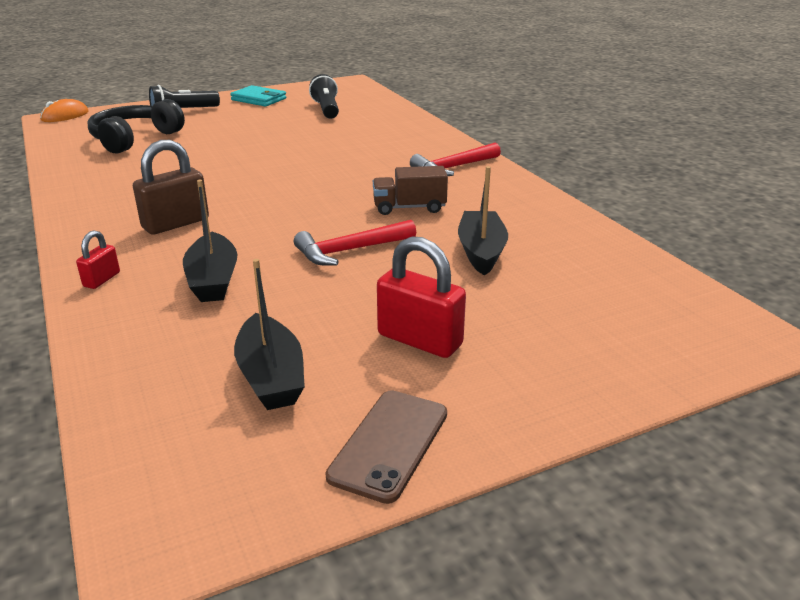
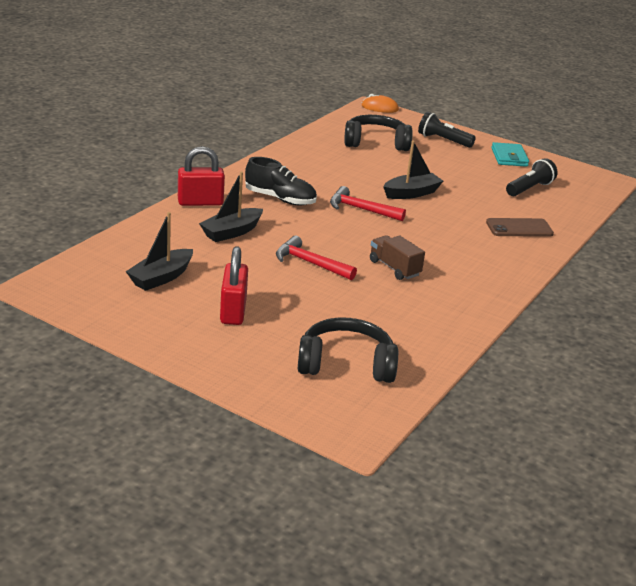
camera: 55 degrees right, 0 degrees up
(102, 279) = (200, 202): red padlock -> red padlock, size x1.87
(175, 224) = (280, 199): brown padlock -> black shoe
(389, 444) = (137, 324): brown phone -> brown phone (519, 228)
(453, 168) = (486, 269): red hammer -> red hammer (361, 209)
(481, 251) = (360, 309): black boat -> black boat (411, 193)
(597, 296) = (346, 364): none -> black headphones

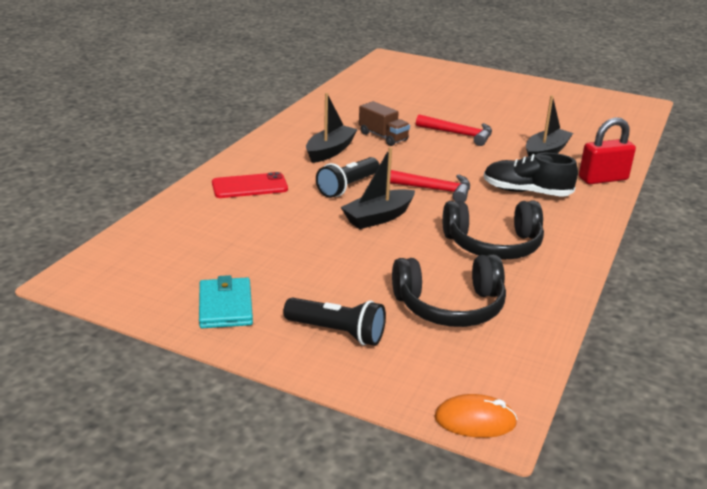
camera: 175 degrees right, 0 degrees up
(161, 277) = (567, 115): black boat -> black boat (330, 151)
(233, 311) = (496, 100): red padlock -> none
(346, 364) = (404, 81): black headphones -> black headphones (493, 245)
(519, 228) = (249, 186): brown phone -> red phone
(529, 189) = (215, 245): black flashlight -> black flashlight (348, 187)

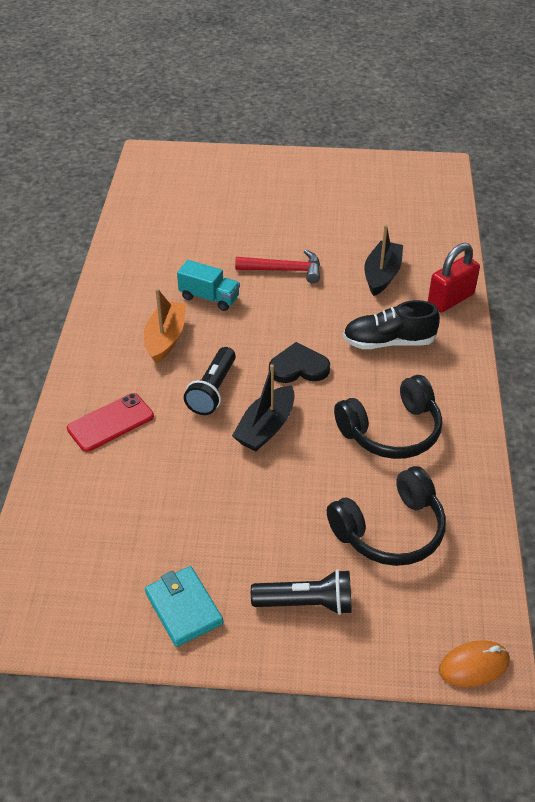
camera: 20 degrees left, 15 degrees up
(330, 151) = (165, 338): black boat -> orange boat
(383, 137) = (209, 297): brown truck -> turquoise truck
(433, 189) = (298, 367): red hammer -> black heart

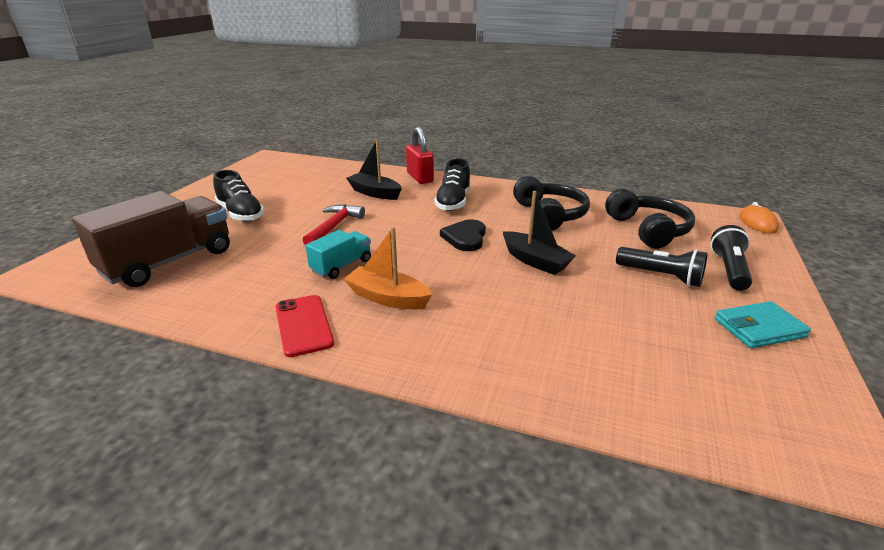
camera: 75 degrees left, 15 degrees down
(110, 422) = (507, 348): red phone -> red phone (303, 325)
(184, 203) = (169, 262): none -> brown truck
(212, 390) = (479, 280): black flashlight -> black flashlight (661, 276)
(285, 204) = (241, 214): none -> black shoe

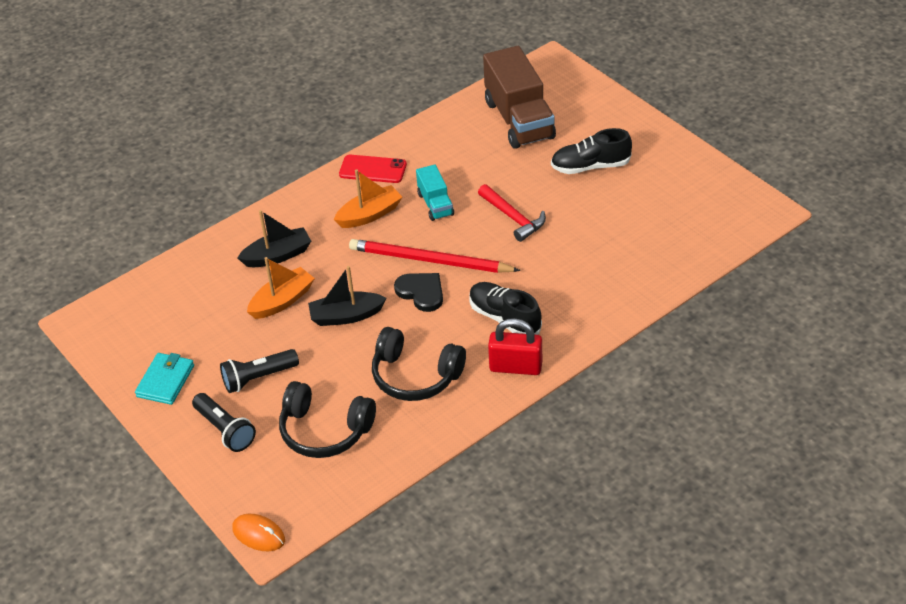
camera: 125 degrees right, 15 degrees up
(375, 193) = (576, 268): black boat -> black boat (277, 256)
(420, 178) = (597, 320): red padlock -> red padlock (515, 367)
(423, 245) = (430, 260): none -> red pencil
(565, 302) = (282, 301): none -> orange boat

